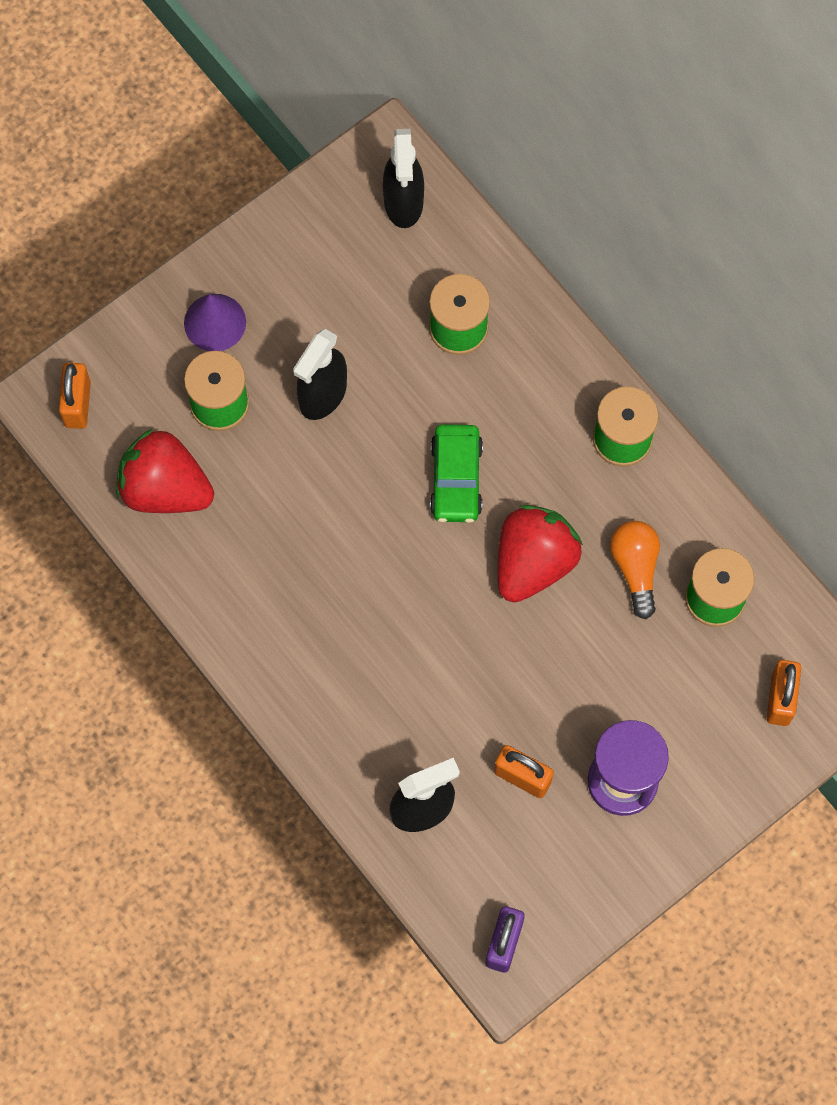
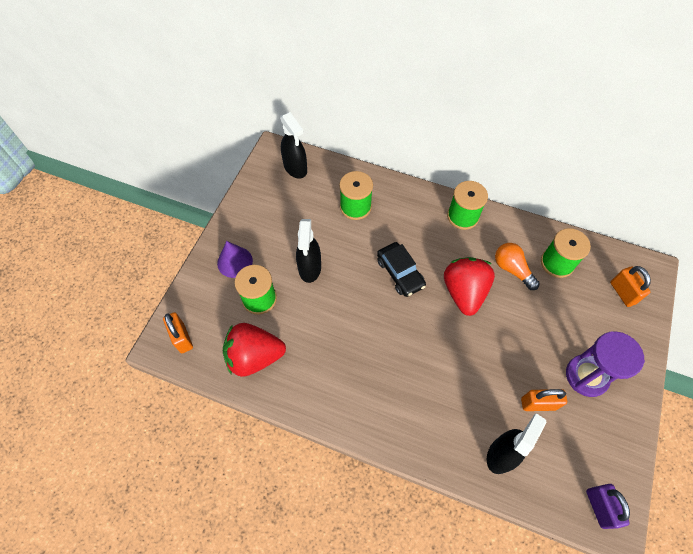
camera: 30 degrees left, 10 degrees down
(456, 478) = (400, 273): green car -> black car

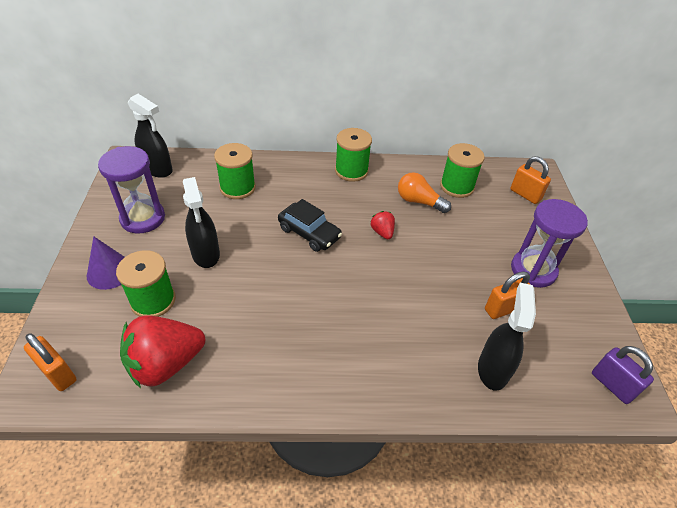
camera: 25 degrees left, 15 degrees down
(271, 217) = (143, 218): none -> purple hourglass
(464, 292) = (382, 232): red strawberry -> red strawberry, size x0.47

